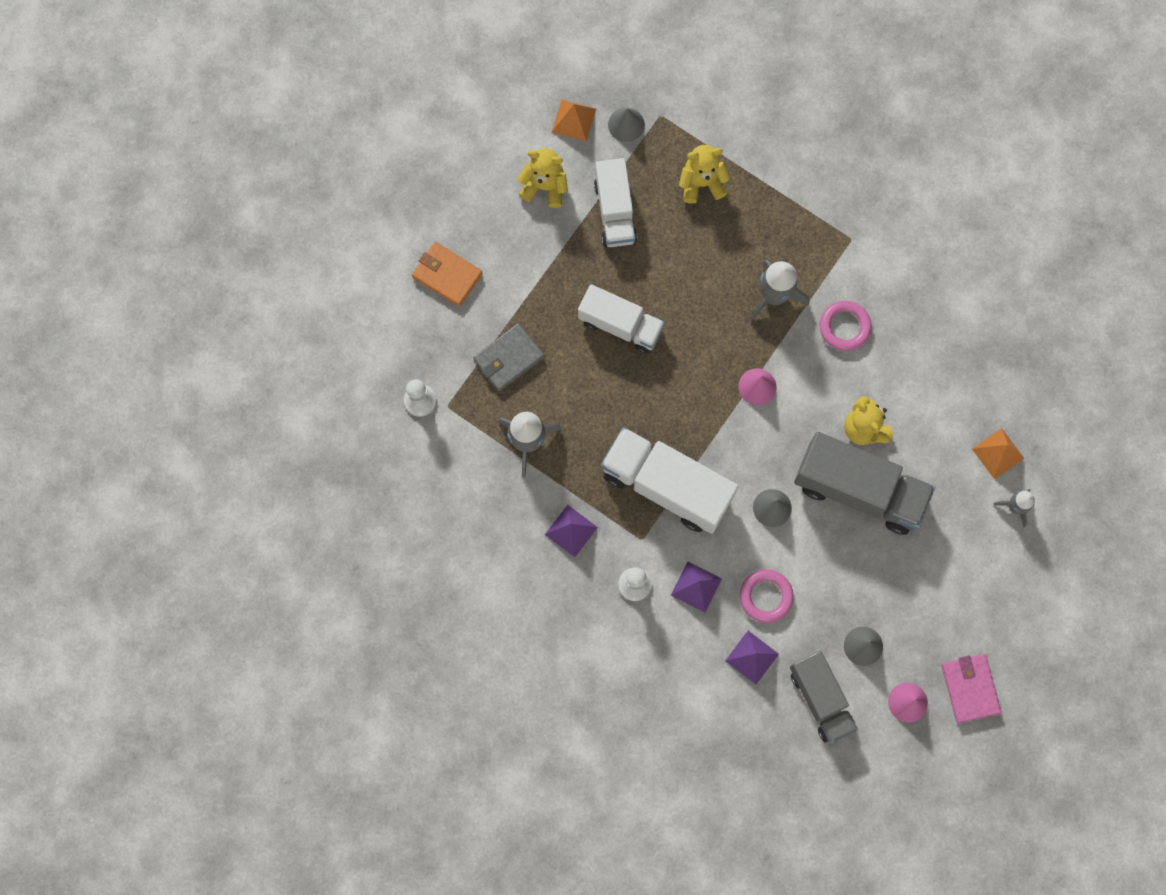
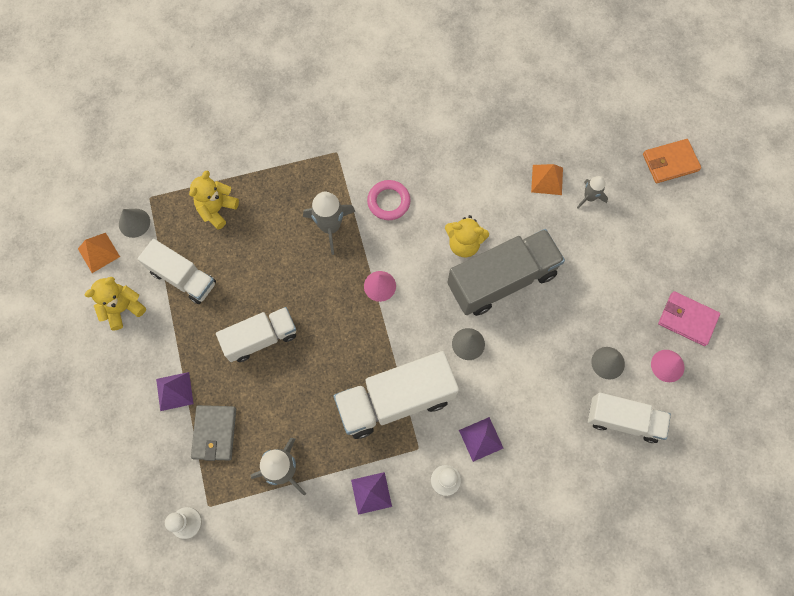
camera: 50 degrees left, 5 degrees down
(447, 275) = (118, 426): orange wallet -> orange wallet (670, 162)
(751, 657) = (559, 442): purple pyramid -> purple pyramid (174, 391)
(766, 596) = (525, 398): pink ring -> none
(821, 699) = (623, 420): grey truck -> white truck

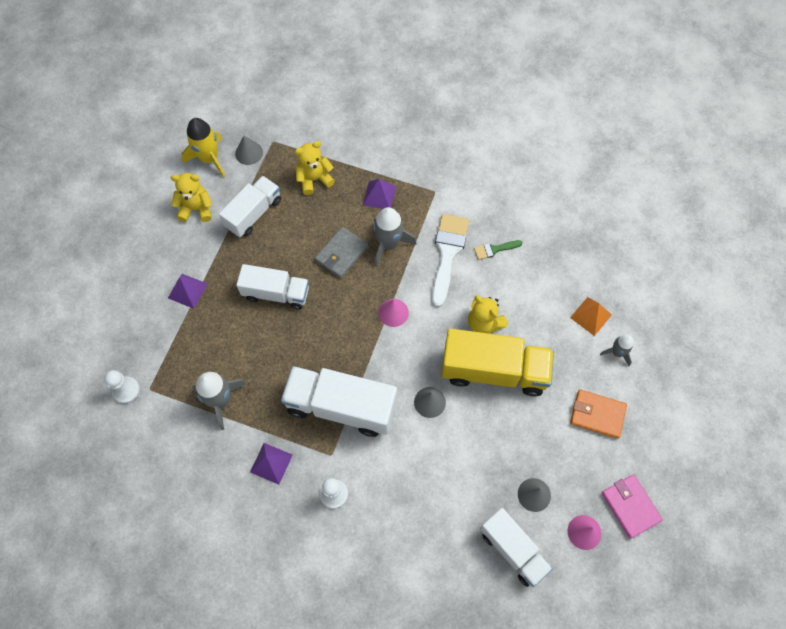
camera: 35 degrees right, 5 degrees down
(98, 252) = (209, 159): orange pyramid -> yellow rocket
(183, 278) = (253, 213): white truck -> white truck turned 120 degrees counterclockwise
(215, 433) = (193, 340): grey wallet -> grey wallet (341, 254)
(388, 202) = (447, 253): pink ring -> white brush
(426, 172) = (494, 249): none -> green brush
(481, 439) = (385, 482): purple pyramid -> purple pyramid (379, 195)
(502, 280) = (494, 371): grey truck -> yellow truck
(670, 162) = (711, 369): orange wallet -> orange wallet (597, 415)

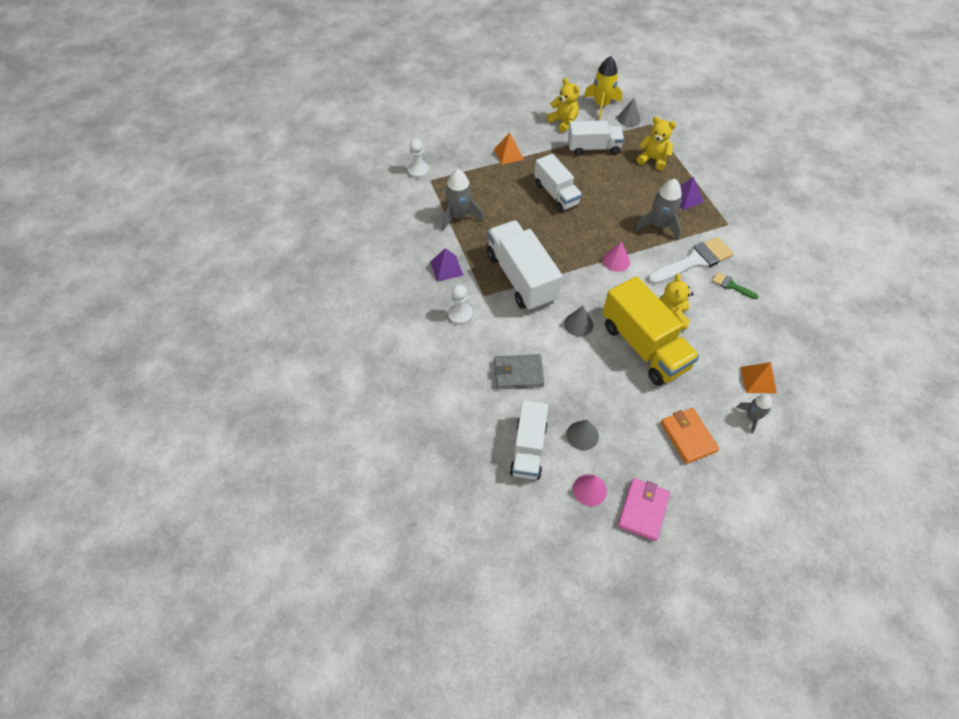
camera: 50 degrees right, 10 degrees down
(187, 291) = (508, 154): purple pyramid -> orange pyramid
(341, 254) = (622, 207): grey wallet -> grey wallet (518, 373)

